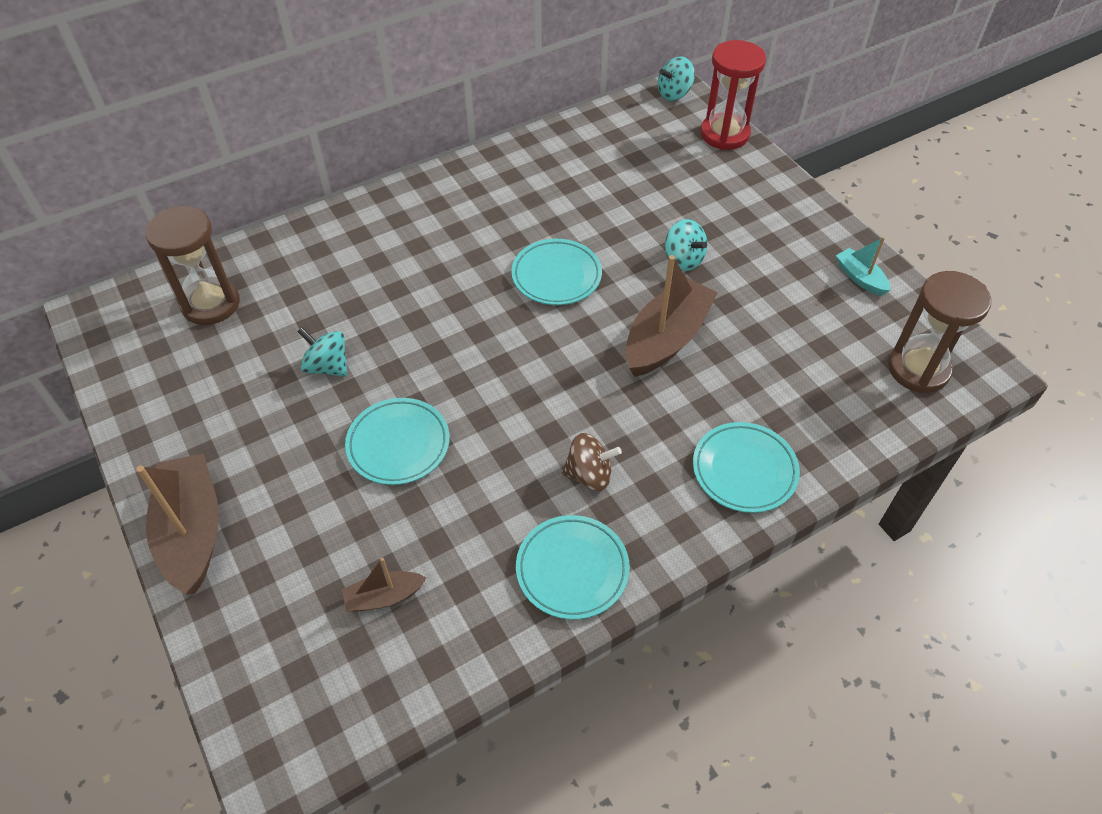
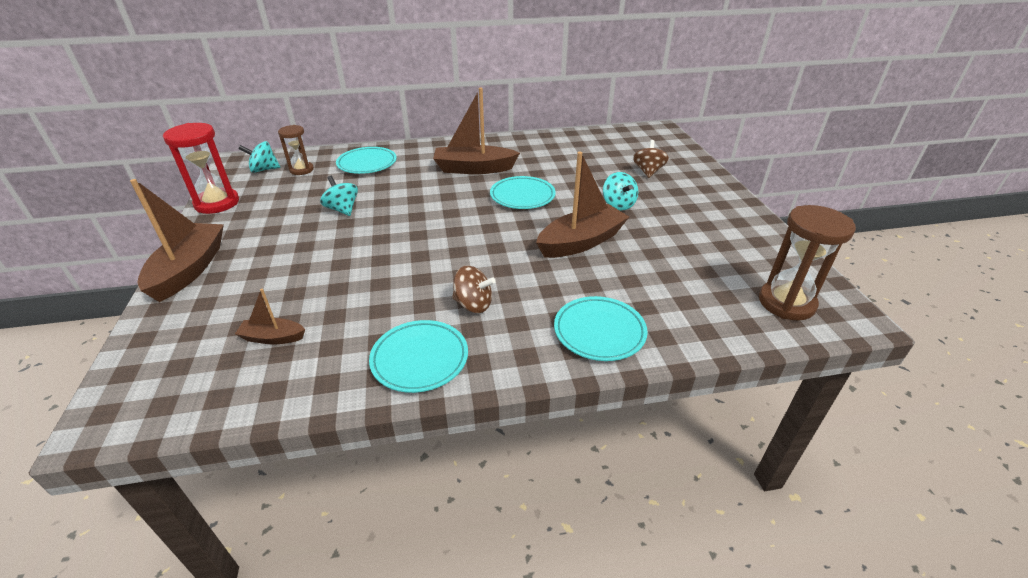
camera: 20 degrees right, 15 degrees down
(211, 304) = (301, 170): brown hourglass -> brown hourglass, size x0.62
(398, 444) = (354, 256): turquoise plate -> turquoise plate (367, 164)
(463, 238) = (474, 169): none -> brown boat
(674, 94) = (656, 130): turquoise spinning top -> turquoise spinning top (264, 170)
(695, 186) = (648, 171): none -> brown spinning top
(724, 134) = (683, 152): red hourglass -> red hourglass (217, 203)
(860, 278) = (755, 239): turquoise boat -> none

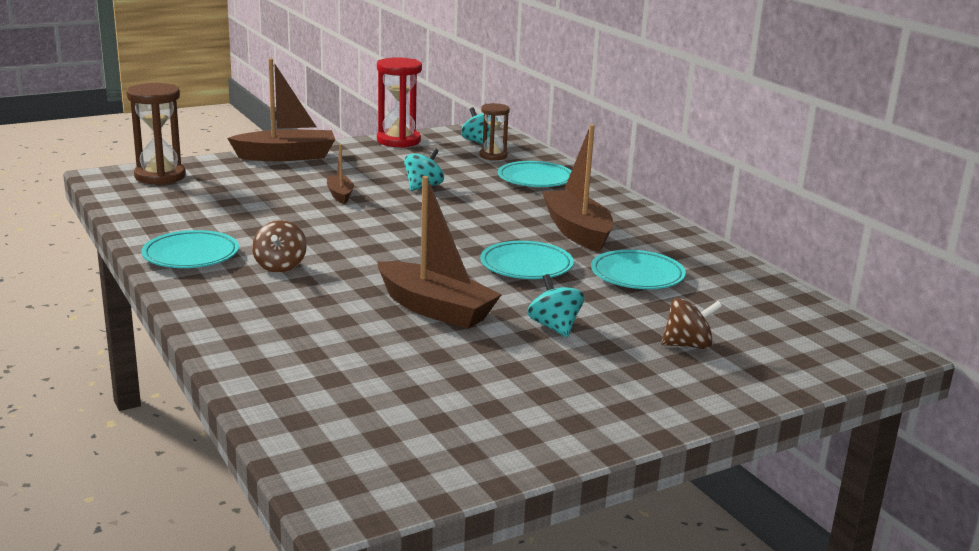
camera: 70 degrees right, 15 degrees down
(273, 337) = (205, 201): brown boat -> brown boat (340, 195)
(599, 332) = (255, 330): turquoise plate -> turquoise plate (637, 275)
(618, 204) = (554, 327): turquoise spinning top -> turquoise spinning top turned 105 degrees clockwise
(786, 303) = (361, 451): brown hourglass -> brown hourglass (160, 176)

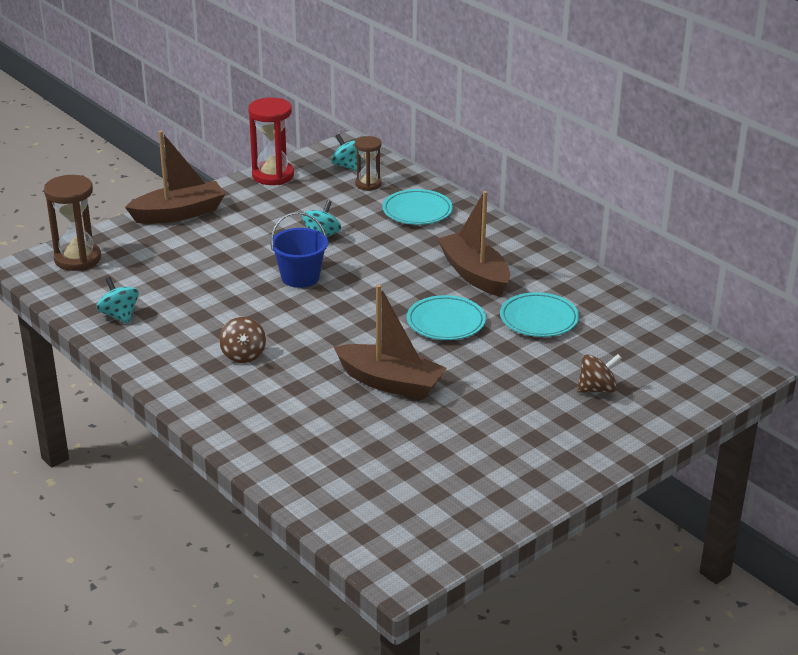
camera: 10 degrees left, 10 degrees up
(191, 255) = (162, 354): turquoise plate -> none
(340, 195) = (252, 259): brown boat -> none
(382, 213) = (300, 277): none -> blue bucket
(554, 327) = (490, 387): turquoise spinning top -> turquoise spinning top (119, 315)

